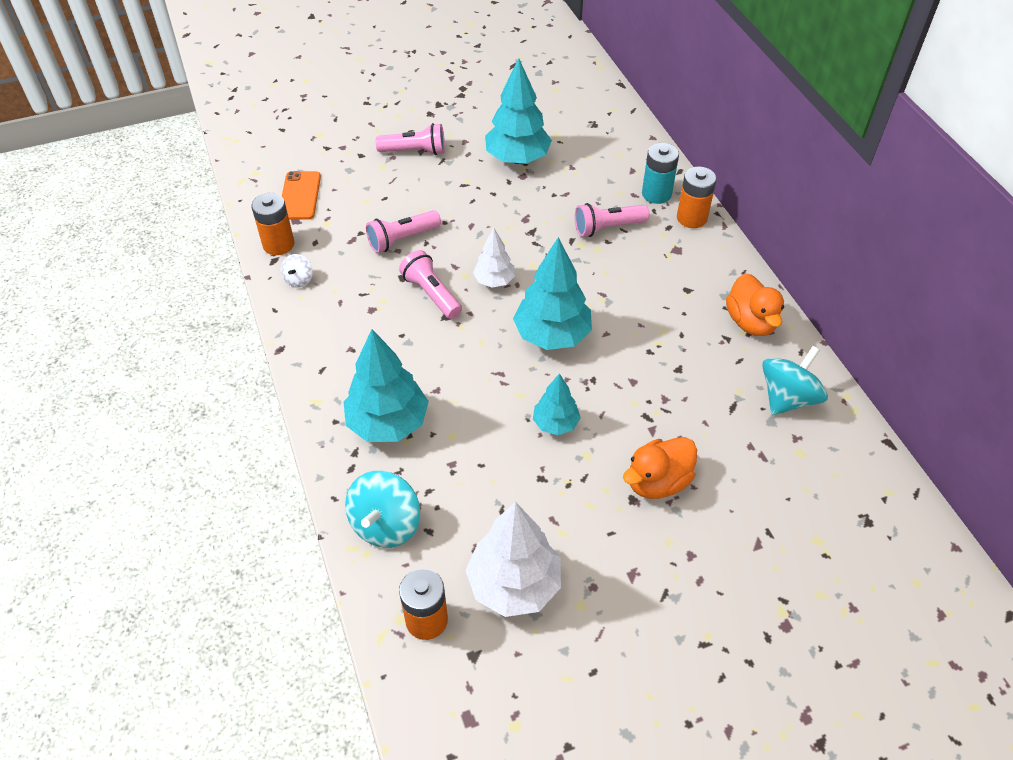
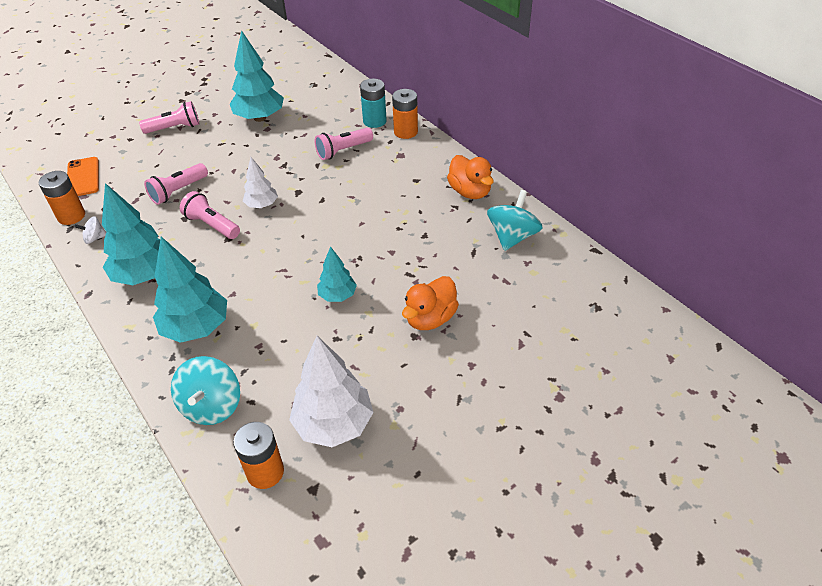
camera: 15 degrees left, 5 degrees down
(299, 280) = (95, 238): white spinning top -> white spinning top turned 75 degrees clockwise
(552, 335) = (318, 233): turquoise tree -> turquoise tree (145, 275)

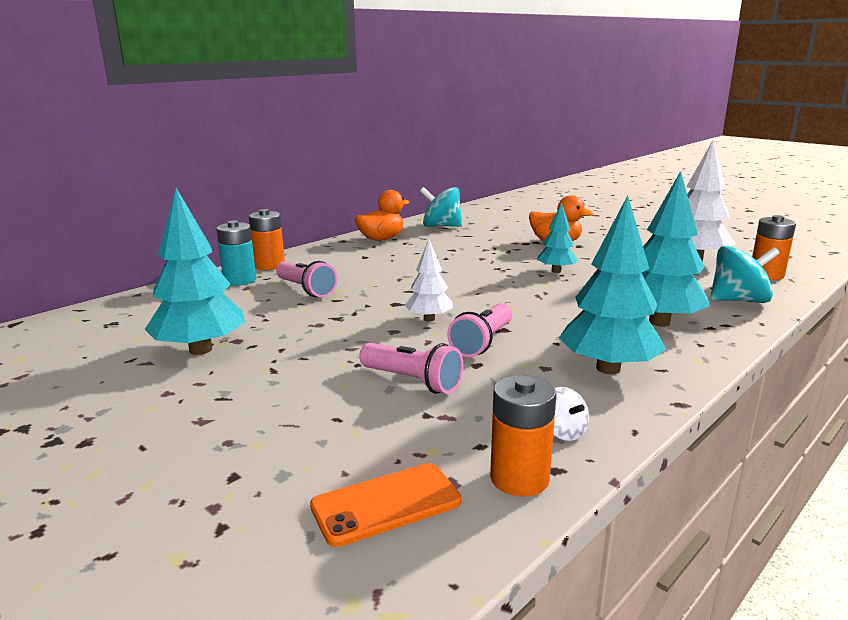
camera: 100 degrees left, 25 degrees down
(175, 128) = (205, 425): pink flashlight -> none

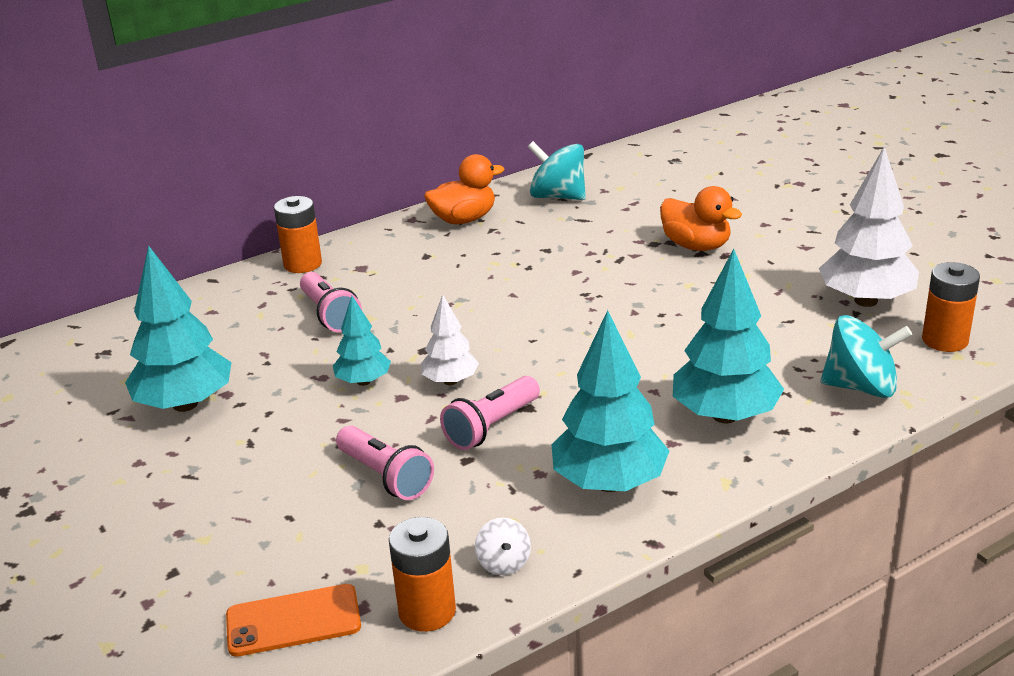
camera: 15 degrees right, 10 degrees up
(240, 280) = (259, 290): turquoise battery -> none
(556, 271) = (658, 306): turquoise tree -> turquoise tree (363, 381)

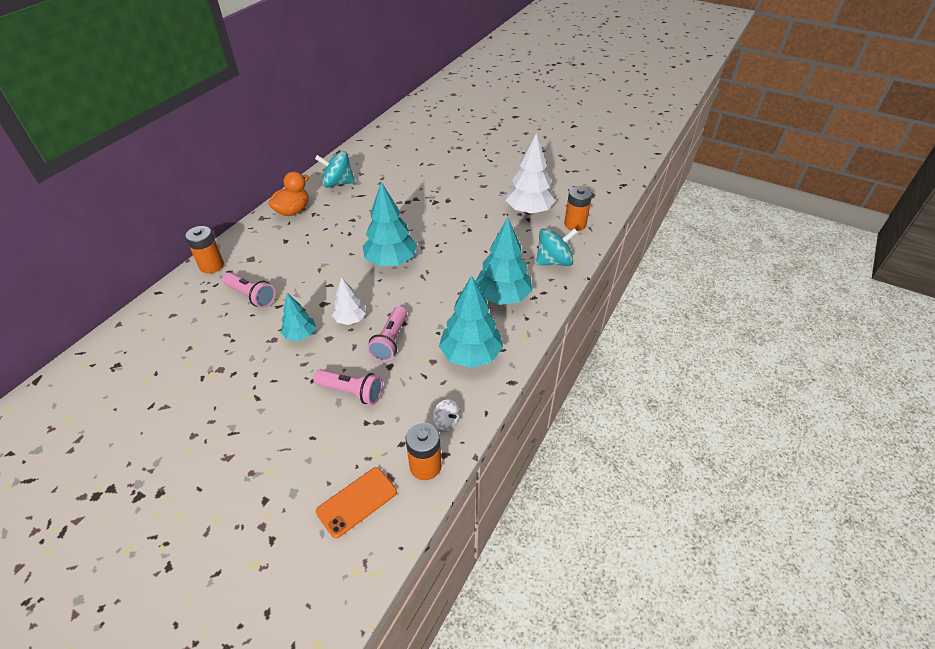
camera: 30 degrees left, 15 degrees up
(185, 404) = (198, 385): turquoise tree -> turquoise tree (391, 261)
(696, 246) = (430, 198): orange duck -> none

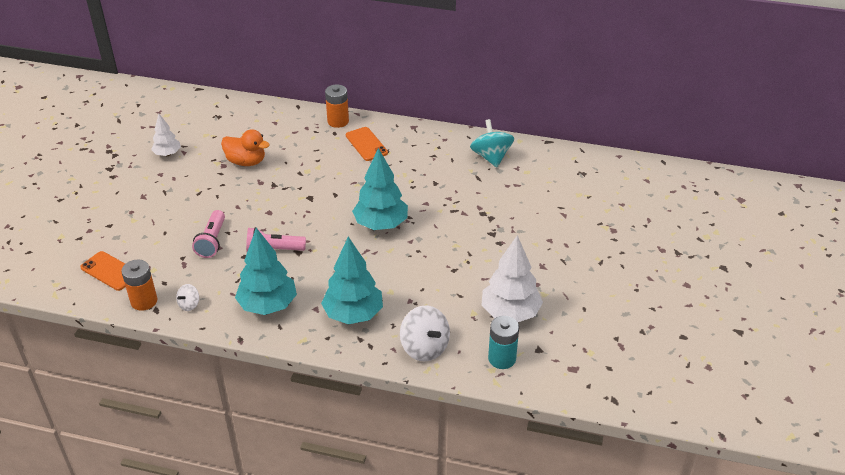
camera: 75 degrees right, 5 degrees down
(251, 296) = (307, 155): pink flashlight -> none
(265, 252) = (366, 144): none -> orange phone
(293, 211) = (432, 142): orange duck -> orange duck (246, 162)
(300, 335) = (269, 195): turquoise tree -> none
(350, 319) = (294, 219): white tree -> white tree (167, 154)
(554, 261) = (424, 348): turquoise spinning top -> white spinning top
(575, 224) = (502, 358): orange battery -> turquoise battery

